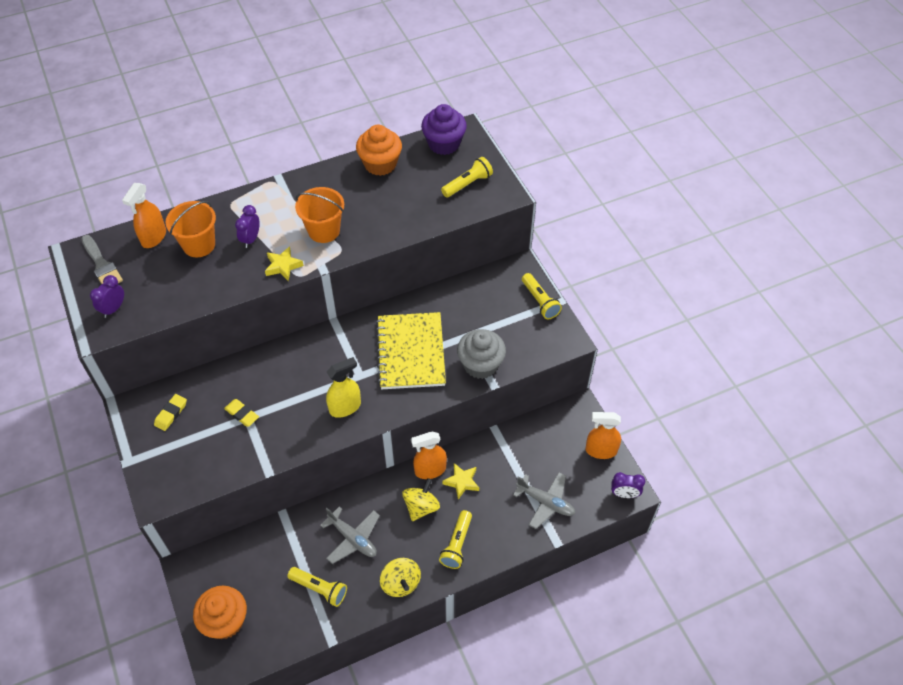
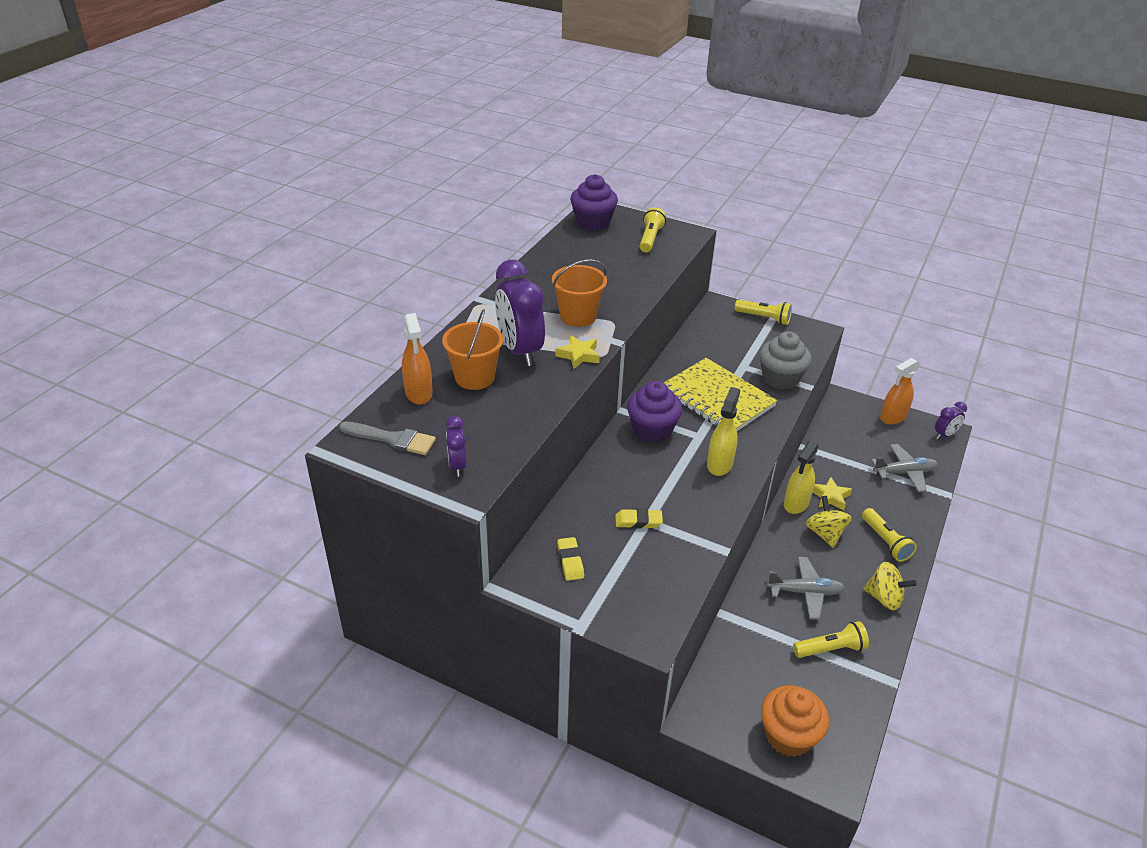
camera: 40 degrees left, 15 degrees down
(251, 239) = (520, 351): purple clock -> purple clock, size x2.00
(334, 349) = (652, 430): none -> purple cupcake
(380, 164) = (559, 255): orange cupcake -> none
(430, 470) = (796, 503): orange spray bottle -> yellow spray bottle

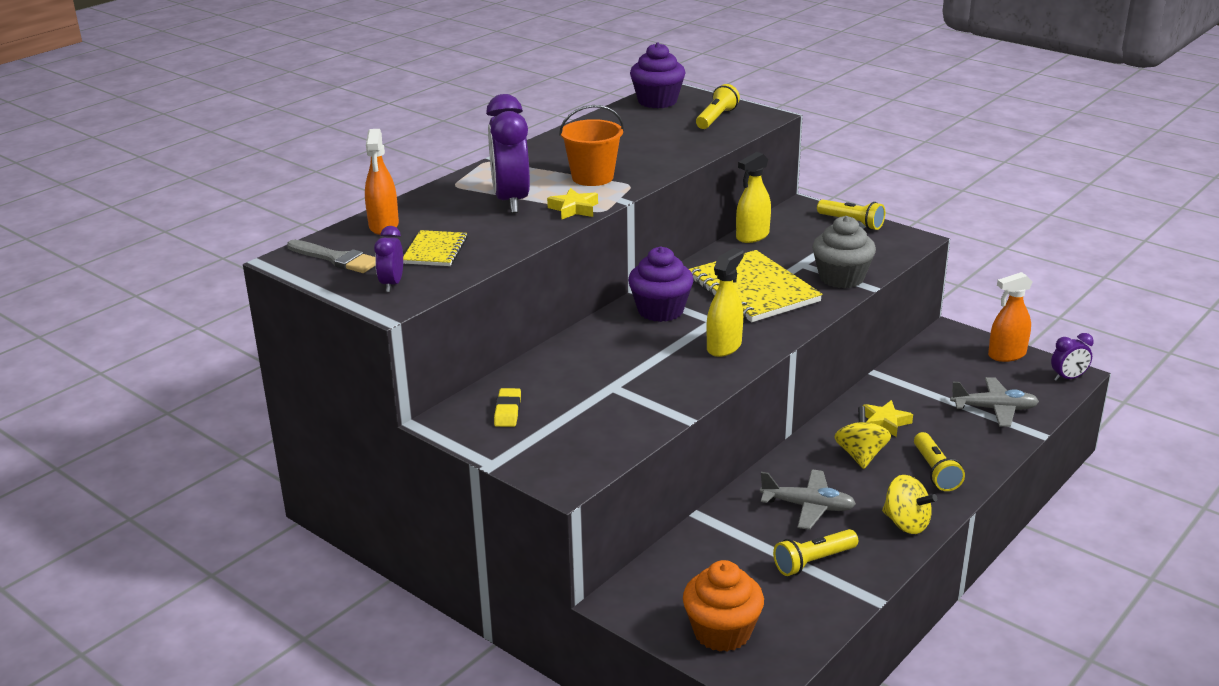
camera: 15 degrees right, 10 degrees down
(474, 377) = (450, 218): orange bucket -> none
(478, 419) = (435, 250): none -> yellow notebook
(638, 521) = (602, 386): yellow eraser -> none
(796, 503) = (838, 424): yellow spray bottle -> yellow spray bottle (752, 236)
(830, 649) = (813, 561): yellow flashlight -> yellow flashlight turned 150 degrees clockwise

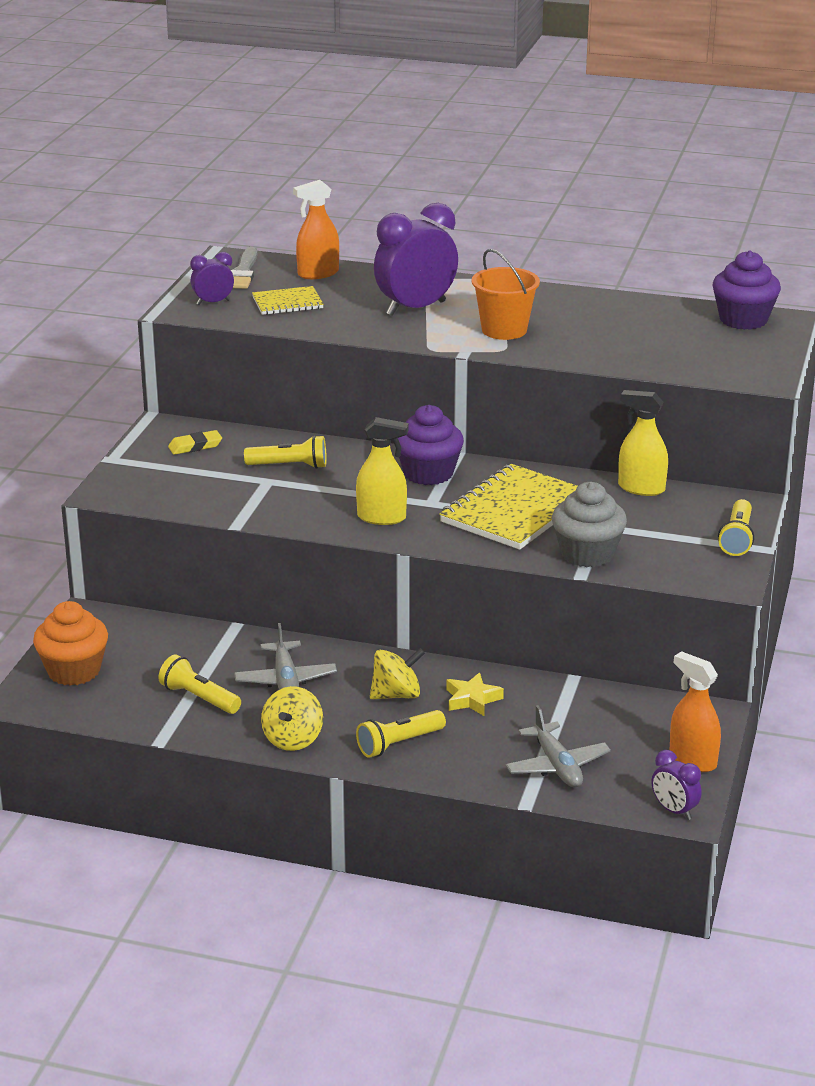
camera: 65 degrees right, 0 degrees up
(574, 209) = (423, 337): yellow star -> none
(716, 118) = (728, 356): yellow flashlight -> yellow flashlight (289, 466)

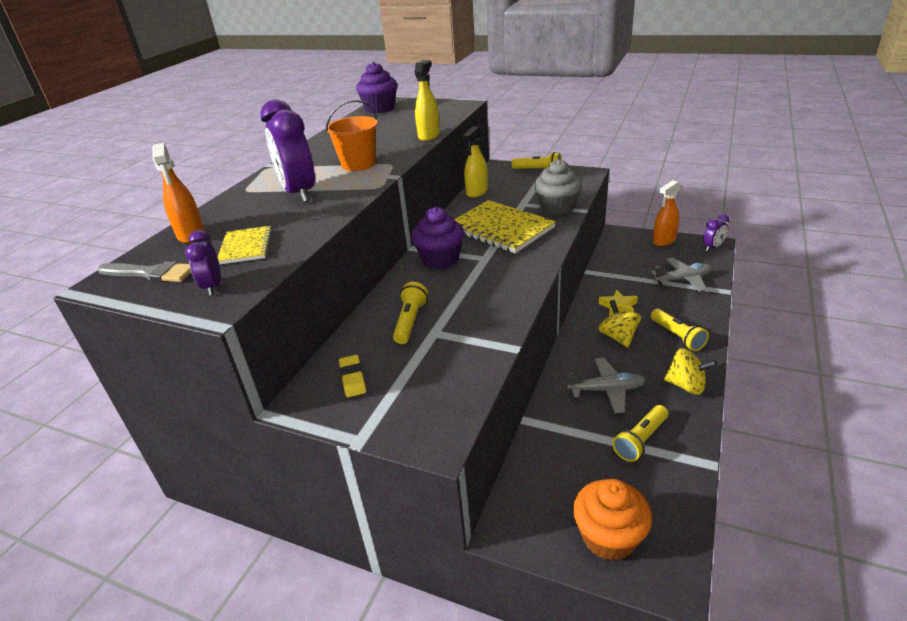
camera: 80 degrees left, 5 degrees up
(381, 517) = (505, 277): yellow spray bottle -> yellow spray bottle (429, 135)

